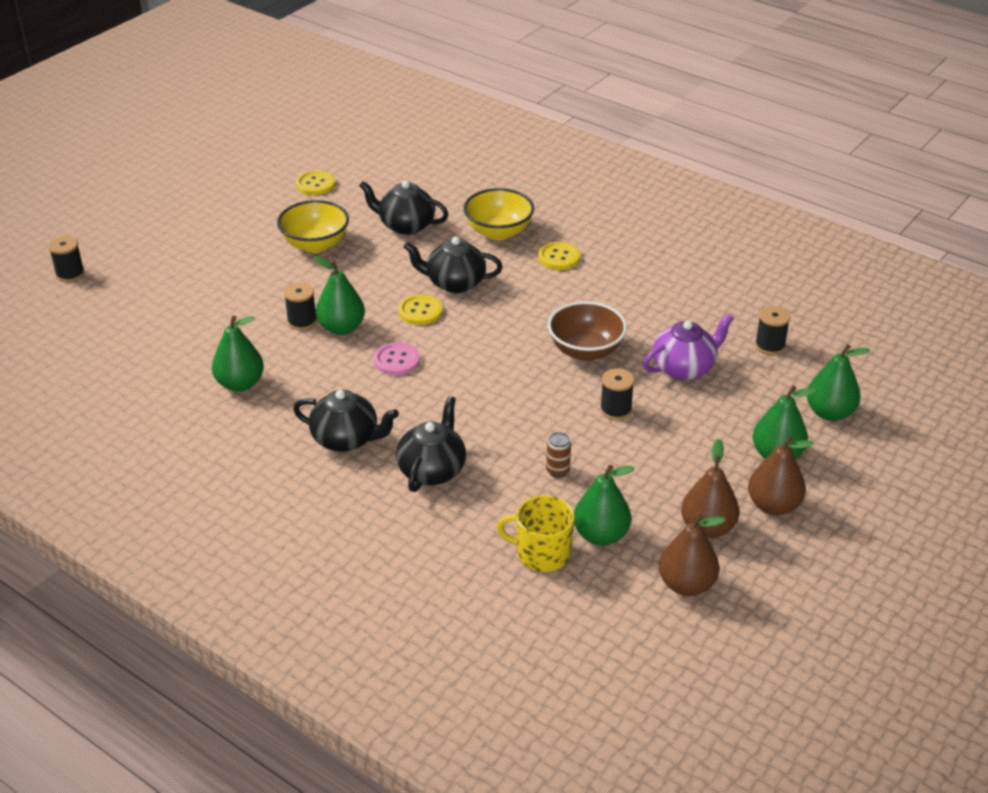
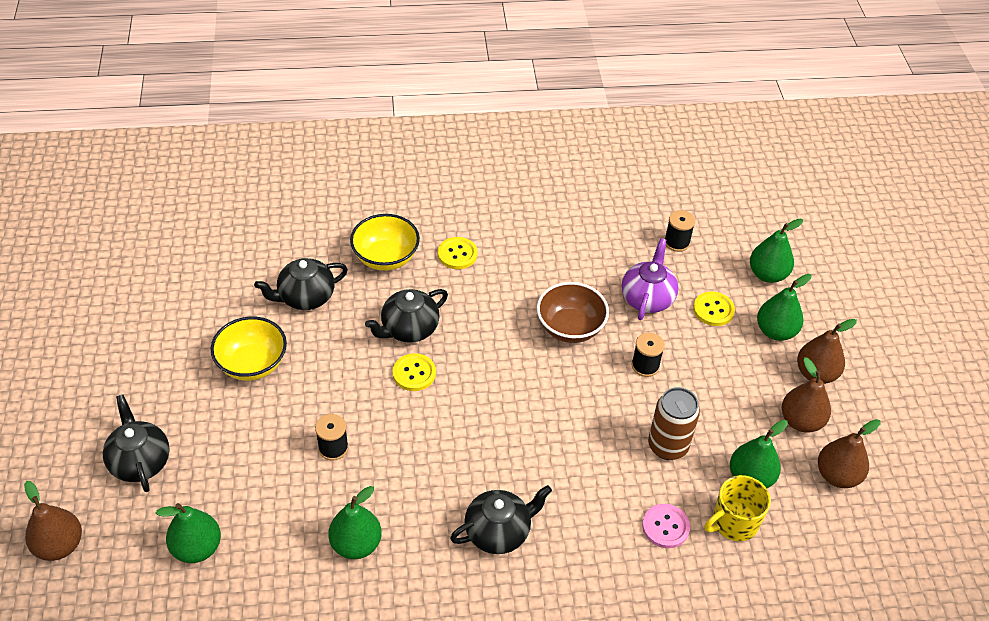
camera: 45 degrees left, 10 degrees up
(70, 274) = (59, 545): black spool -> brown pear
(315, 184) = (178, 302): yellow button -> yellow button (713, 310)
(341, 328) = (372, 431): green pear -> green pear (197, 548)
(396, 360) = (450, 432): pink button -> pink button (665, 527)
(432, 470) = (588, 510): black teapot -> black teapot (140, 461)
(557, 471) = (667, 446): brown can -> brown can, size x1.97

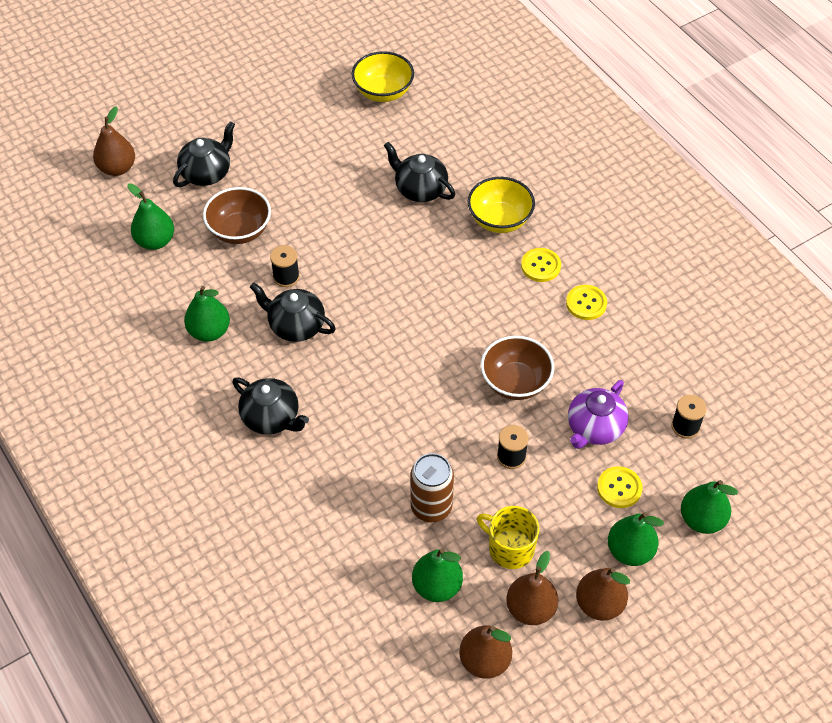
camera: 65 degrees right, 5 degrees up
(243, 463) = (240, 230): none -> brown bowl
(252, 364) = (332, 190): yellow bowl -> yellow bowl (383, 92)
(409, 329) = (434, 270): black teapot -> black teapot (295, 326)
(414, 373) = (391, 294): yellow button -> yellow button (586, 303)
(647, 298) = (594, 428): purple teapot -> purple teapot turned 135 degrees clockwise
(665, 527) = (344, 536): pink button -> none
(734, 522) = (380, 588): yellow mug -> yellow mug (510, 548)

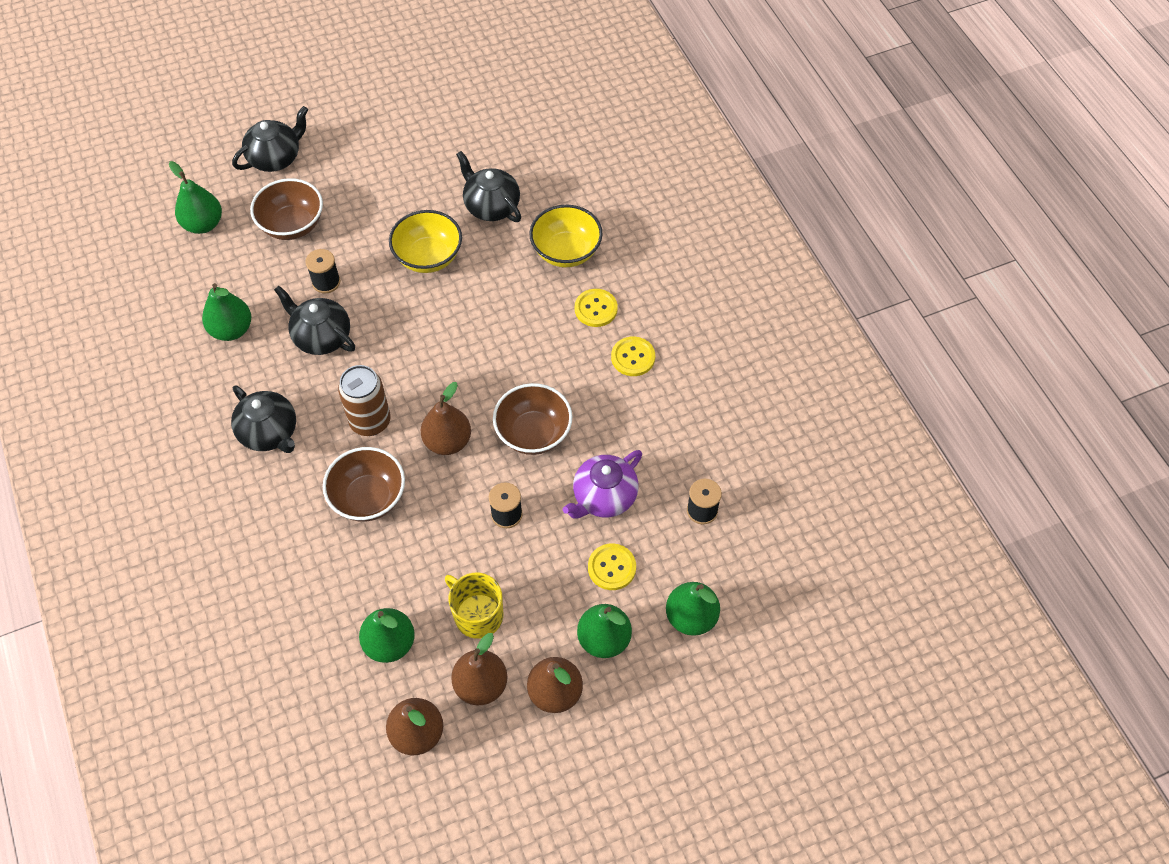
camera: 10 degrees right, 5 degrees up
(117, 168) = (186, 140): brown pear -> brown pear (447, 441)
(380, 461) = (368, 498): none -> brown bowl
(383, 92) = (482, 94): yellow bowl -> yellow bowl (428, 257)
(431, 507) = (407, 556): brown can -> brown can (370, 421)

